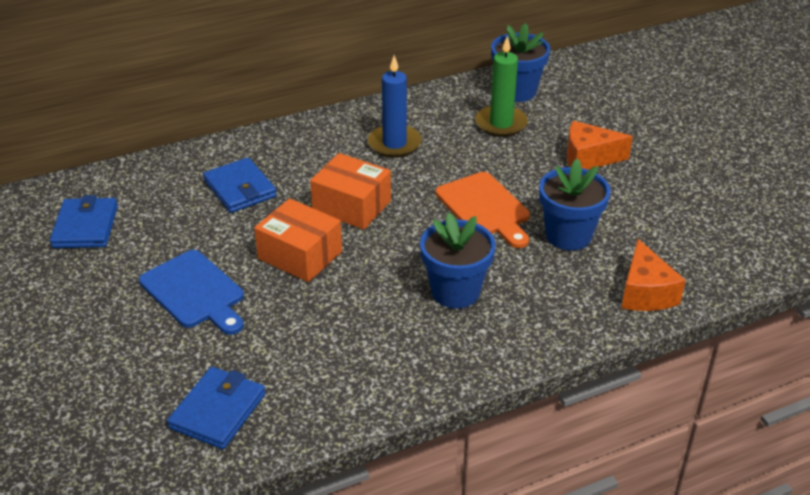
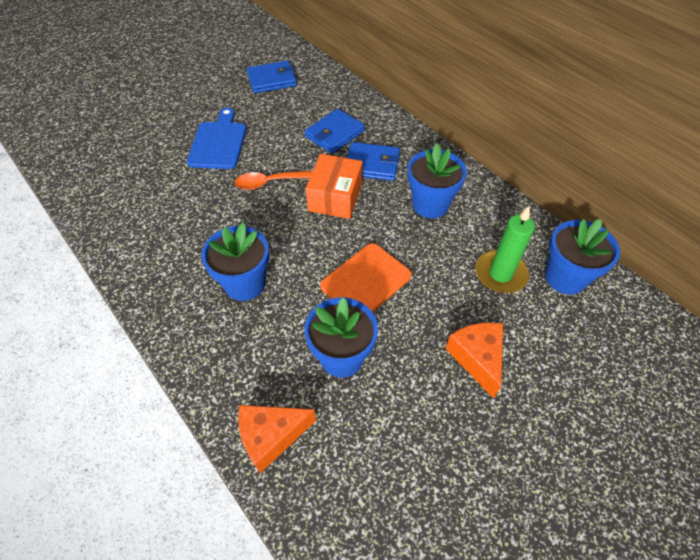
camera: 75 degrees right, 15 degrees up
(194, 292) = (218, 143): blue cutting board -> blue cutting board turned 150 degrees clockwise
(218, 411) = (109, 183): blue wallet -> blue wallet (372, 164)
(300, 255) = (268, 183): orange box -> orange spoon
(394, 144) = (430, 204): blue candle -> blue flower pot

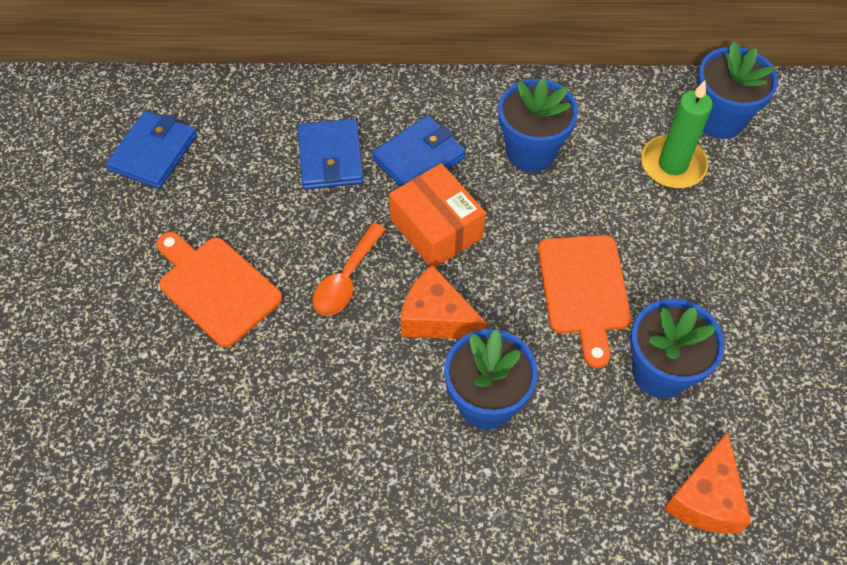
camera: 50 degrees left, 5 degrees up
(218, 143) = (216, 287): blue cutting board -> orange cutting board
(477, 358) = (751, 259): orange cheese -> orange cheese (436, 318)

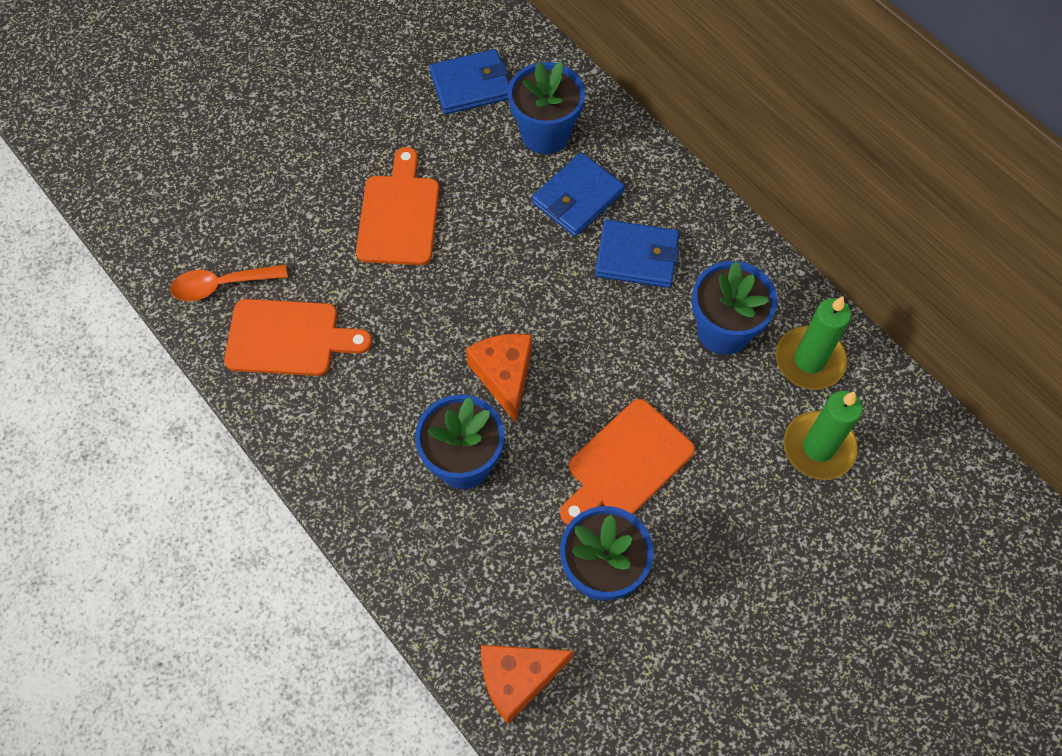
camera: 50 degrees right, 5 degrees up
(245, 456) = (289, 338): none -> orange cutting board
(346, 279) = (482, 291): orange spoon -> orange spoon (221, 285)
(436, 228) = (583, 317): orange box -> none
(601, 120) = (809, 360): none -> green candle
(720, 119) = (908, 453): blue flower pot -> blue flower pot (545, 134)

